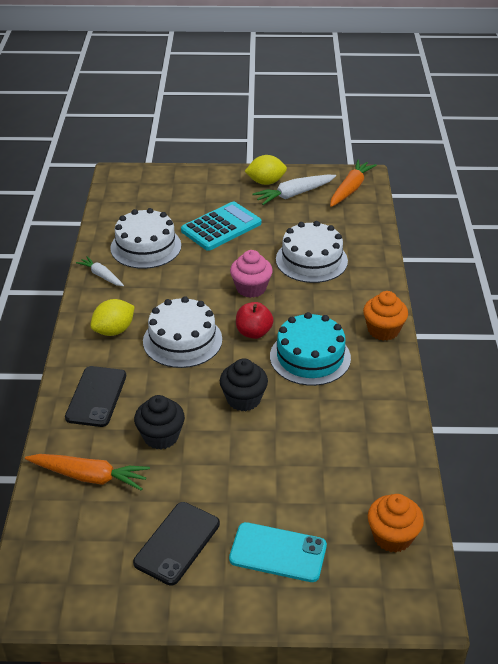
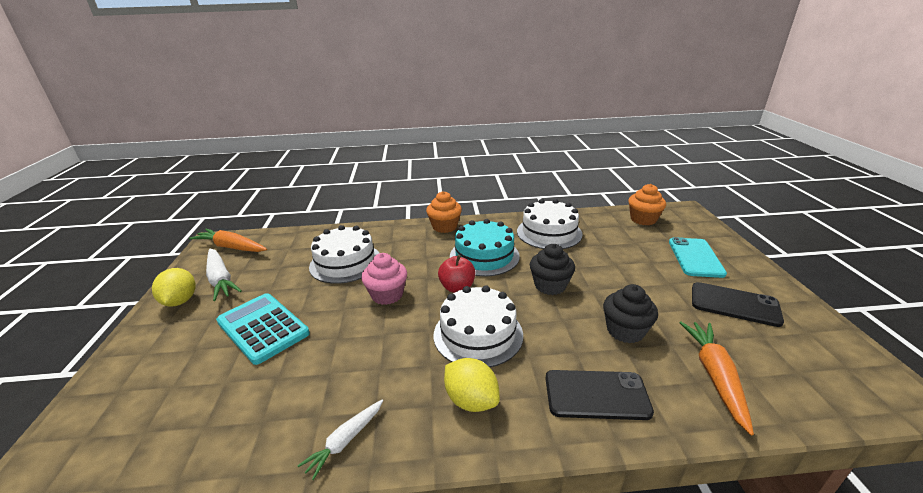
camera: 95 degrees left, 10 degrees down
(146, 247) = (282, 397): white cake -> white cake (549, 232)

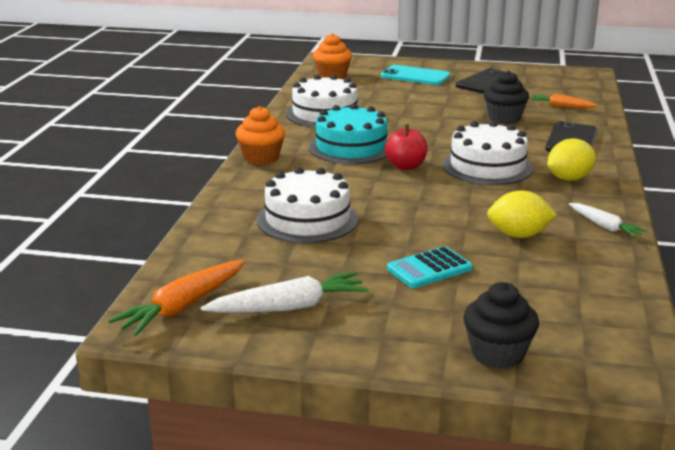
camera: 75 degrees left, 5 degrees down
(180, 301) = (332, 334): yellow lemon -> yellow lemon (519, 235)
(263, 328) = (429, 269): turquoise calculator -> turquoise calculator, size x0.65
(387, 295) = (399, 199): pink cupcake -> none
(550, 285) = (426, 130): black cupcake -> black cupcake (497, 354)
(715, 376) = (561, 106): orange carrot -> orange carrot, size x0.62

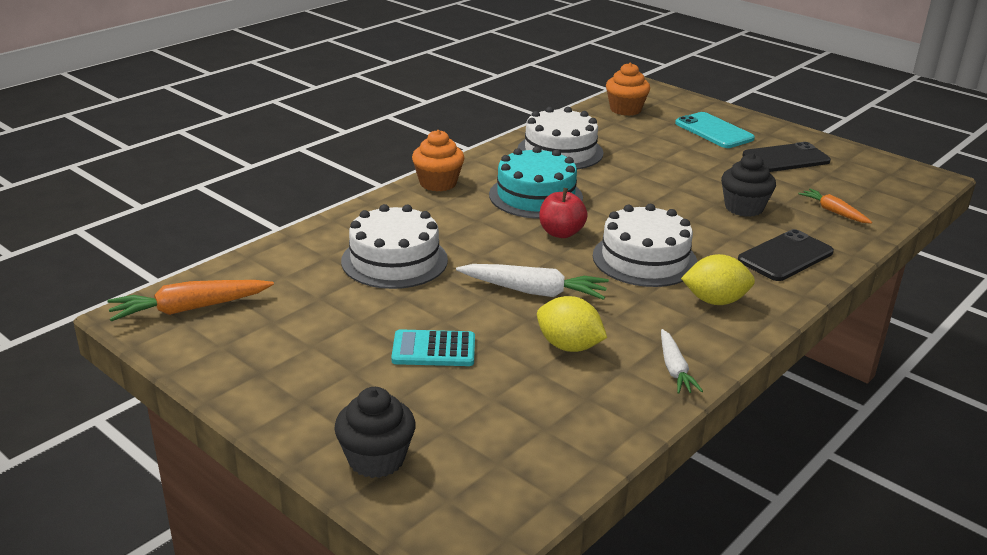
camera: 30 degrees right, 5 degrees up
(289, 307) = (267, 341): white carrot -> white carrot (534, 291)

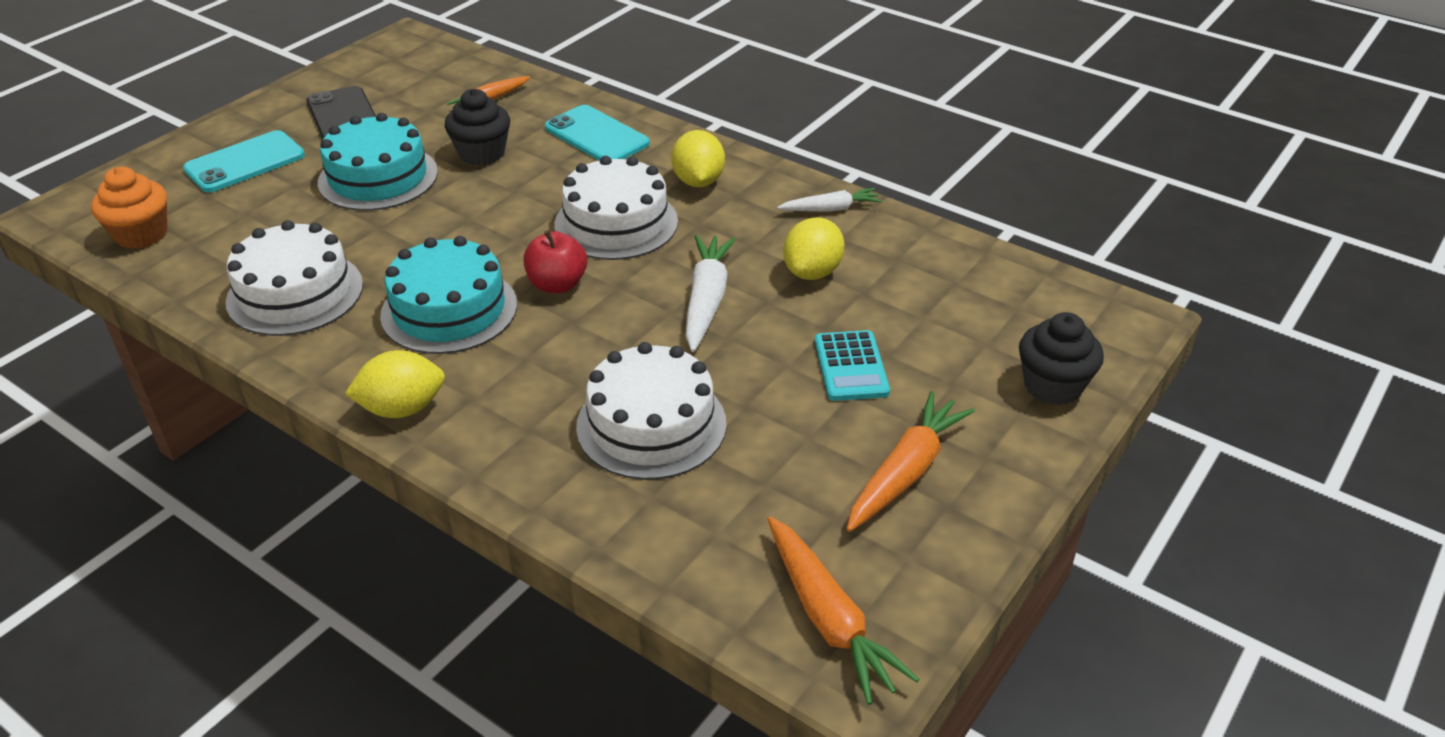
camera: 95 degrees left, 10 degrees up
(303, 358) = (905, 472): none -> orange carrot
(438, 183) = (402, 409): orange cupcake -> yellow lemon
(701, 172) = (378, 177): none -> turquoise cake
(785, 256) = (597, 136): black phone -> turquoise phone

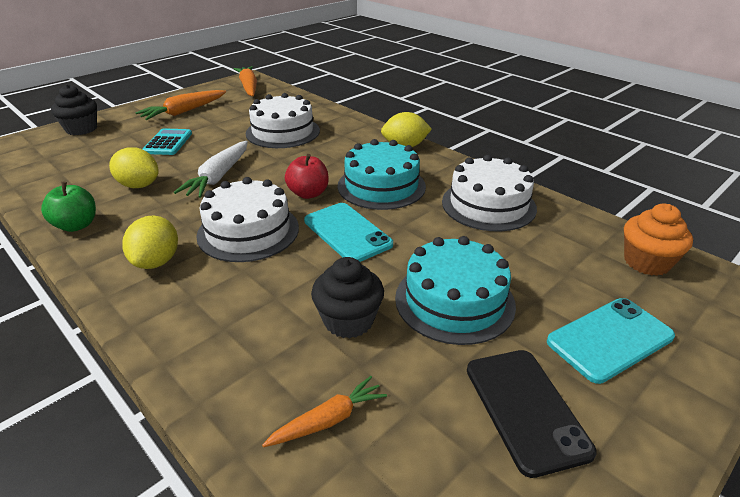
camera: 170 degrees left, 5 degrees down
(597, 136) = (218, 331): turquoise phone -> turquoise phone (347, 232)
(812, 272) = (139, 185): yellow lemon -> yellow lemon turned 75 degrees clockwise
(830, 209) = (76, 225): white carrot -> green apple

